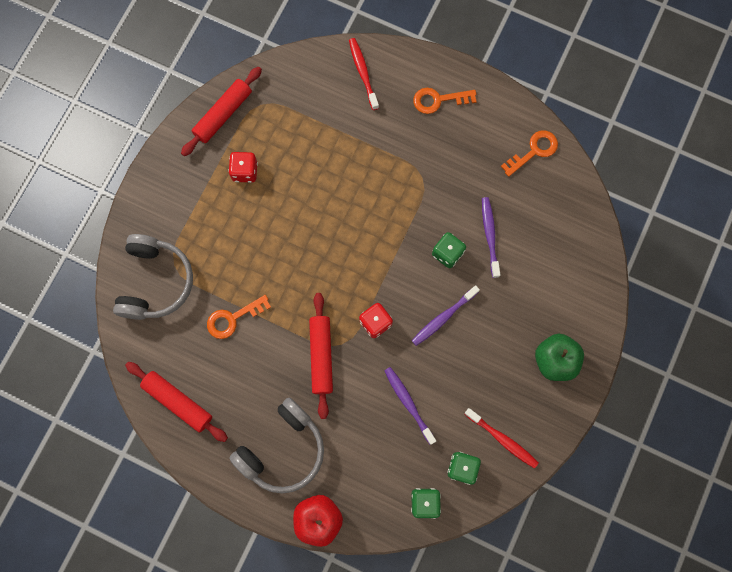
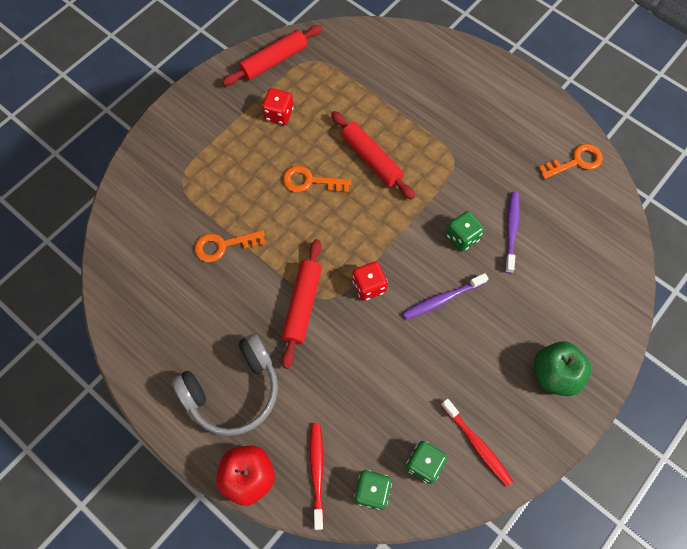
camera: 15 degrees right, 10 degrees down
(155, 282) = (158, 192): grey headphones -> none
(178, 402) = (140, 313): red rolling pin -> red rolling pin (371, 159)
(363, 73) = (419, 55): red toothbrush -> red toothbrush (317, 472)
(408, 403) = (382, 378): purple toothbrush -> none
(438, 100) = (488, 94): orange key -> orange key (310, 181)

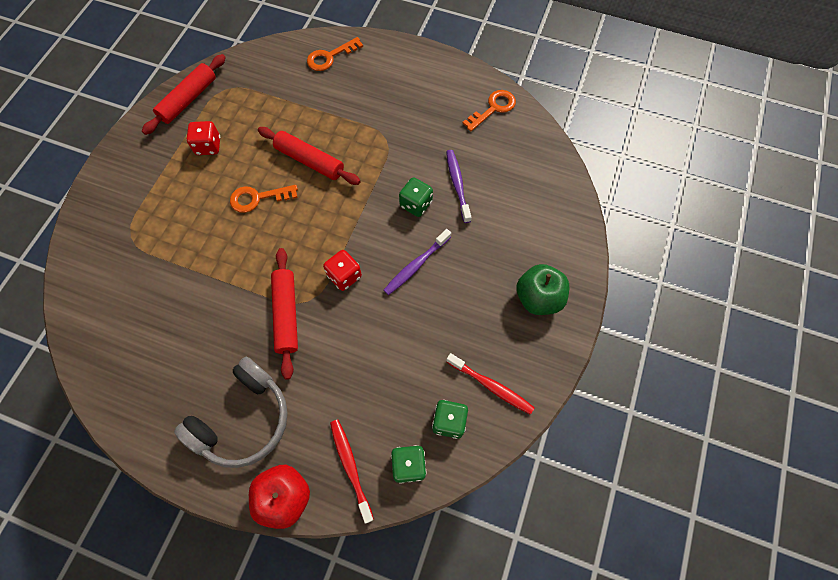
camera: 20 degrees left, 0 degrees up
(223, 246) = (191, 284): orange key -> orange key (330, 57)

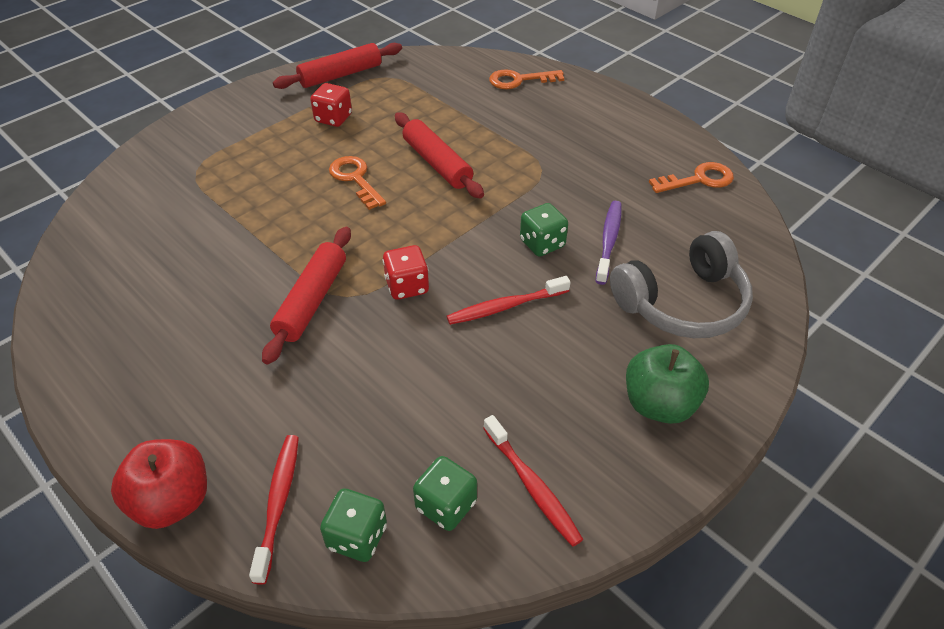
camera: 25 degrees right, 20 degrees down
(243, 419) = (186, 390): grey headphones -> grey headphones (682, 303)
(258, 198) = (355, 179): orange key -> orange key turned 45 degrees clockwise
(416, 265) = (505, 307): purple toothbrush -> red toothbrush

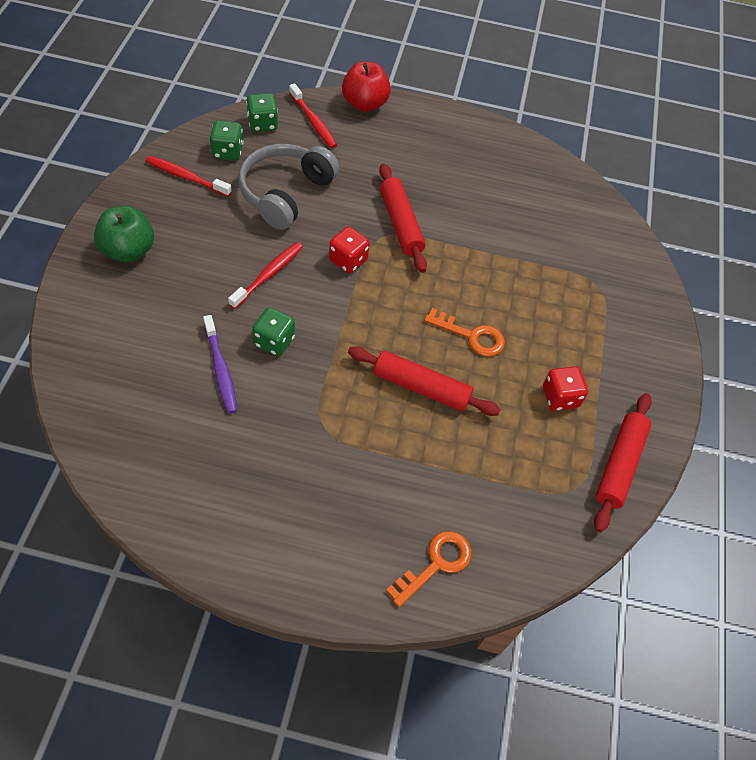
camera: 140 degrees right, 10 degrees up
(682, 303) = (137, 335): grey headphones -> grey headphones (285, 193)
(698, 179) = (165, 490): orange key -> none

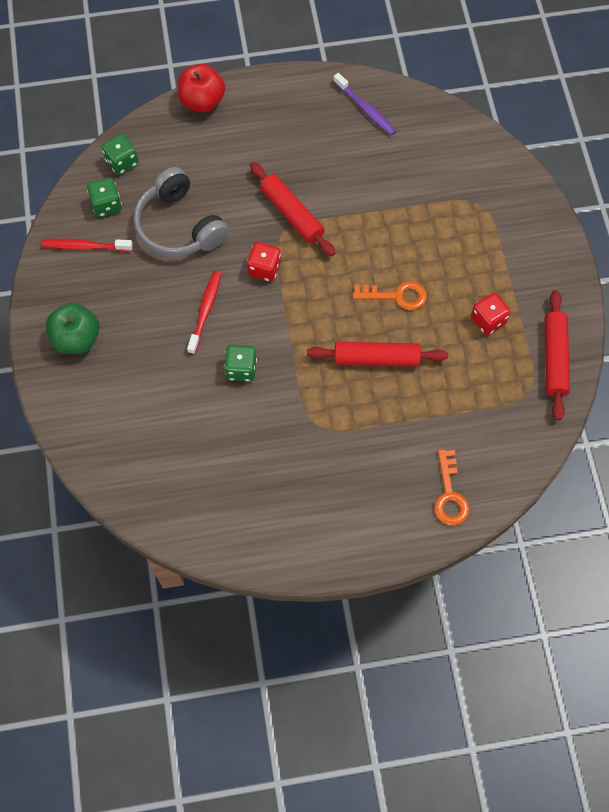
camera: 15 degrees left, 10 degrees up
(221, 369) = (211, 411): purple toothbrush -> purple toothbrush (365, 109)
(285, 193) = (179, 226): grey headphones -> grey headphones turned 45 degrees counterclockwise
(313, 121) = (166, 140): red toothbrush -> none
(436, 563) = (449, 495): orange key -> orange key turned 150 degrees clockwise

